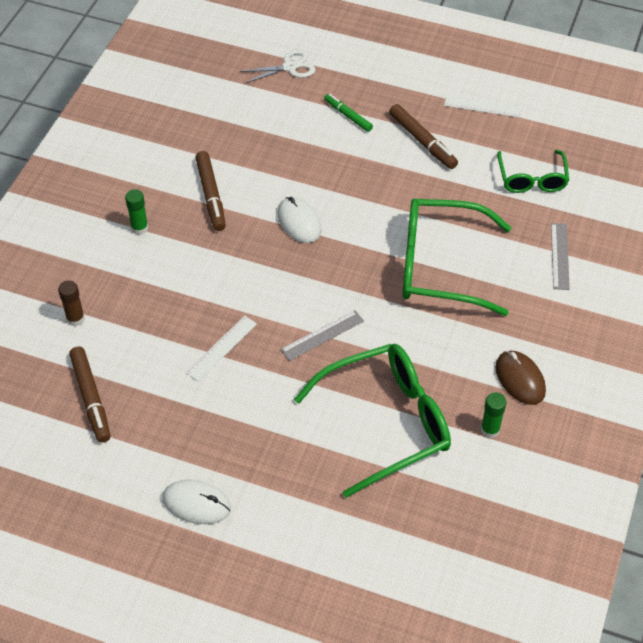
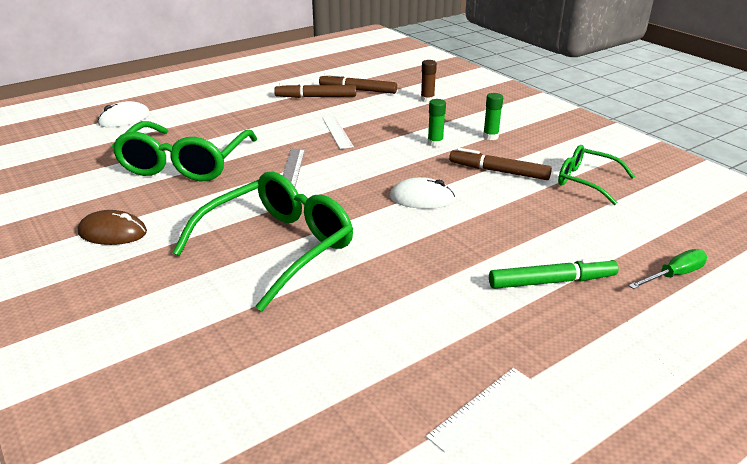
camera: 125 degrees right, 20 degrees down
(196, 503) = (241, 96): white mouse -> white mouse (124, 119)
(289, 67) = (674, 275): white scissors -> green screwdriver
(348, 116) = (552, 282): green marker -> green marker, size x1.52
(422, 141) = (460, 317): brown marker -> brown marker (316, 97)
(490, 430) = (104, 199): green glue stick -> green glue stick (435, 143)
(532, 179) = (306, 377): green glasses -> green glasses (586, 181)
(559, 256) = (180, 331): grey ruler -> none

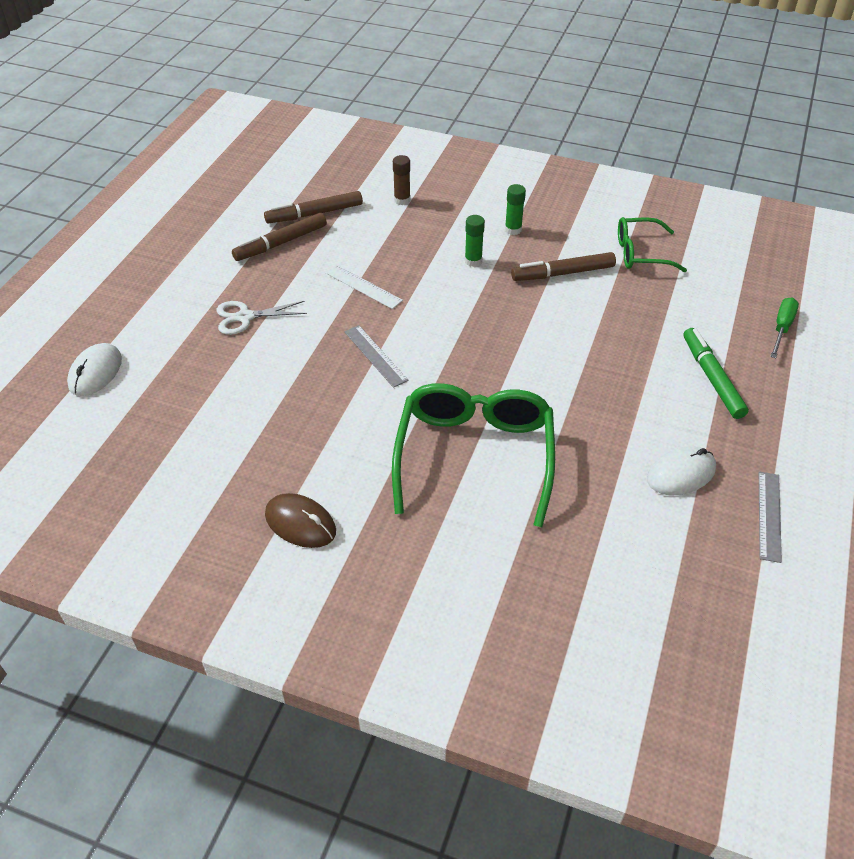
camera: 35 degrees left, 15 degrees up
(113, 232) = (300, 523): brown mouse -> brown mouse turned 60 degrees clockwise
(185, 164) = (258, 403): green glasses -> none
(242, 122) = (245, 317): none -> white scissors
(421, 198) = (532, 337): white mouse -> white mouse (681, 473)
(481, 407) = (769, 515): white ruler -> grey ruler
(552, 282) = (712, 378): green marker -> green marker turned 60 degrees counterclockwise

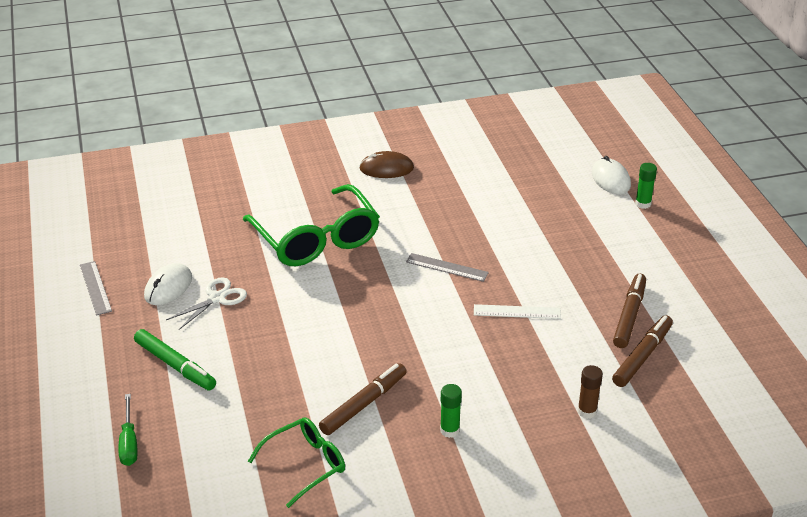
camera: 145 degrees right, 10 degrees down
(245, 317) = (571, 250): white scissors -> white scissors (217, 298)
(473, 261) = (454, 378): green glue stick -> green glue stick (643, 204)

